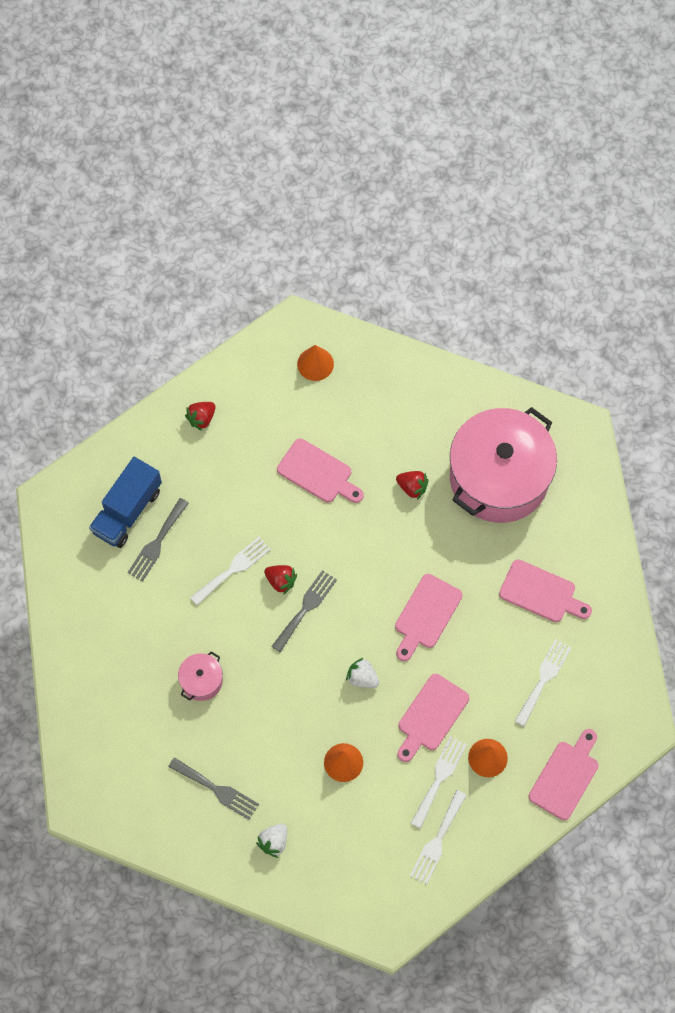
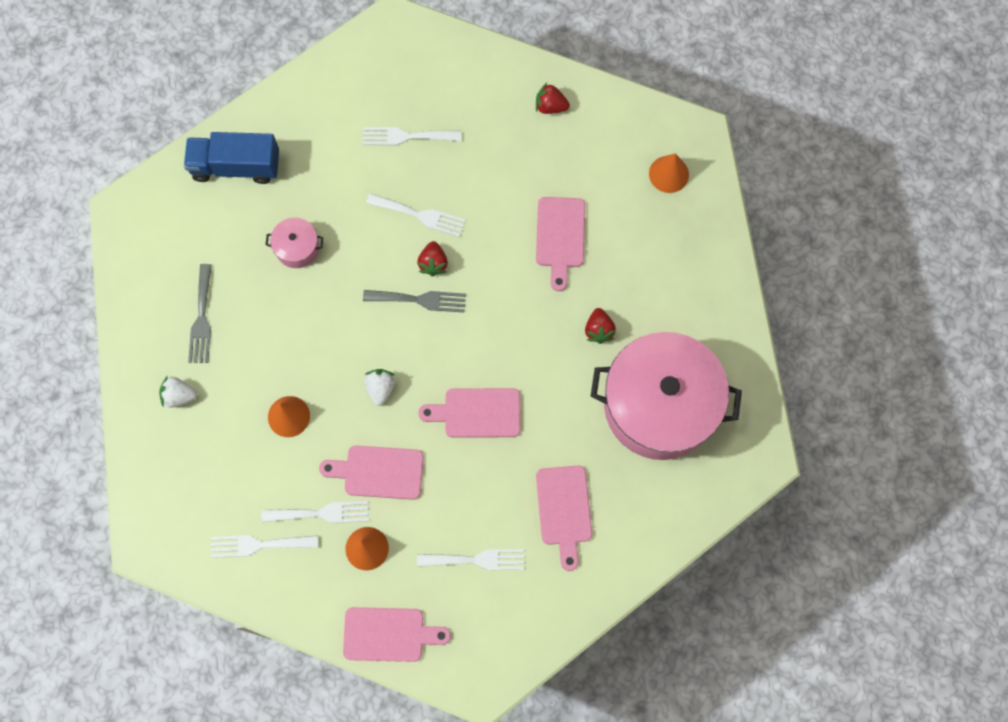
camera: 60 degrees right, 5 degrees up
(127, 511) = (422, 94): blue truck -> blue truck (236, 166)
(157, 543) = (406, 136): grey fork -> white fork

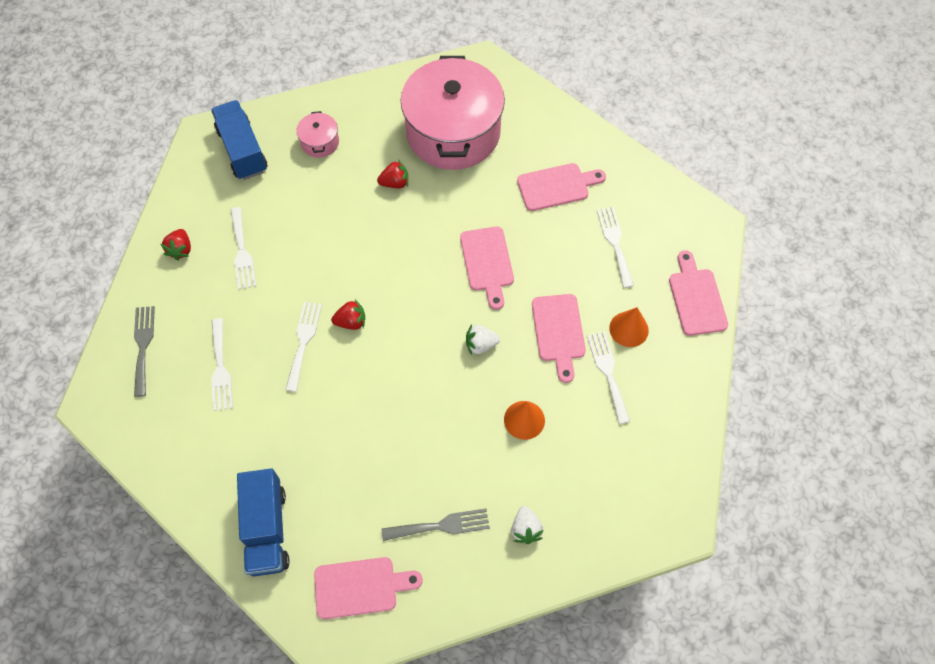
camera: 100 degrees left, 10 degrees down
(259, 545) = (651, 420): white fork -> white fork (242, 252)
(297, 248) = (351, 448): pink pot -> pink pot (320, 142)
(420, 300) = (389, 327): grey fork -> grey fork (143, 346)
(560, 237) = (312, 223): pink cutting board -> pink cutting board (360, 587)
(668, 174) = (242, 150): orange cone -> blue truck

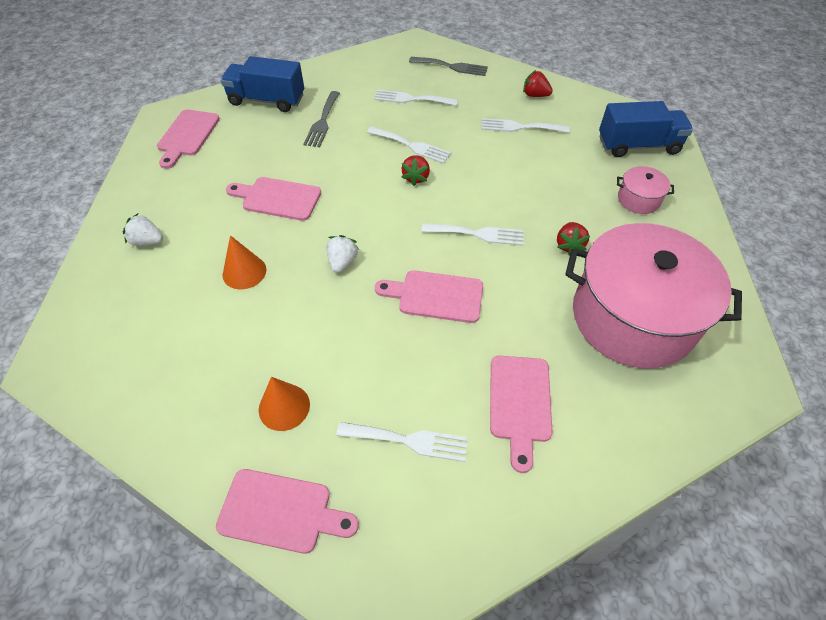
camera: 110 degrees right, 10 degrees down
(441, 526) = (195, 189): grey fork -> grey fork (322, 122)
(558, 332) = (319, 333): pink cutting board -> pink cutting board (278, 198)
(608, 372) = (246, 363): white fork -> white fork (477, 234)

